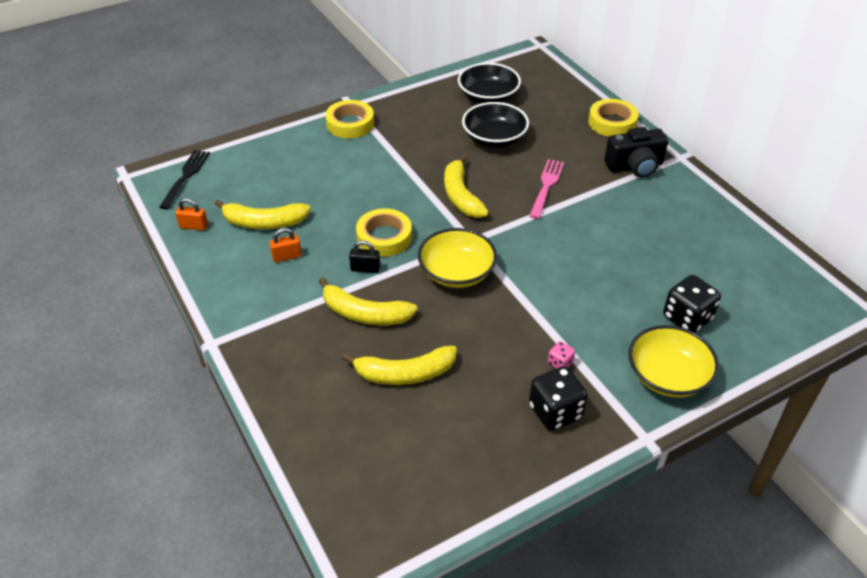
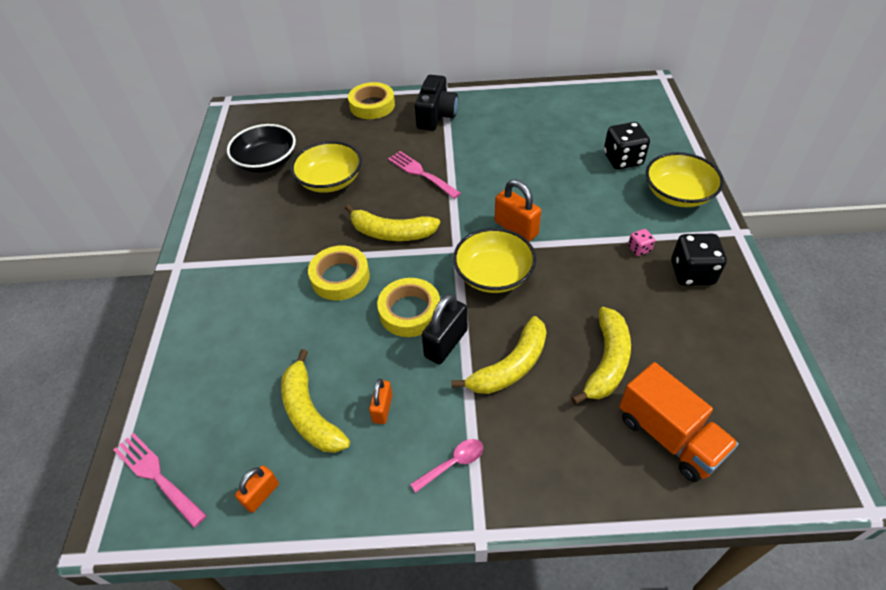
camera: 60 degrees left, 5 degrees up
(186, 177) = (157, 476): black fork -> pink fork
(260, 310) = (452, 463): none -> pink spoon
(264, 222) = (310, 413): yellow banana -> yellow banana turned 120 degrees clockwise
(349, 434) = (669, 436): none -> orange truck
(350, 124) = (208, 277): yellow tape -> yellow tape (340, 277)
(365, 269) = (446, 343): black padlock -> black padlock, size x1.62
(494, 138) = (330, 180): black bowl -> yellow bowl
(523, 269) = (516, 228): none -> orange padlock

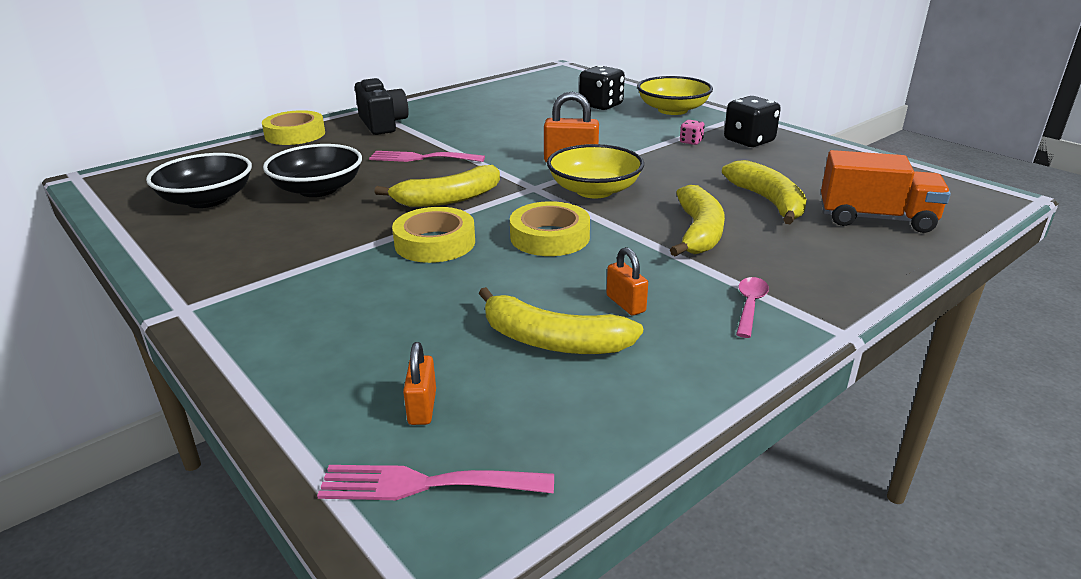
camera: 40 degrees left, 20 degrees down
(261, 494) = (594, 424): orange padlock -> orange padlock (422, 407)
(330, 180) = (318, 189): yellow bowl -> black bowl
(446, 343) = (618, 242): black padlock -> none

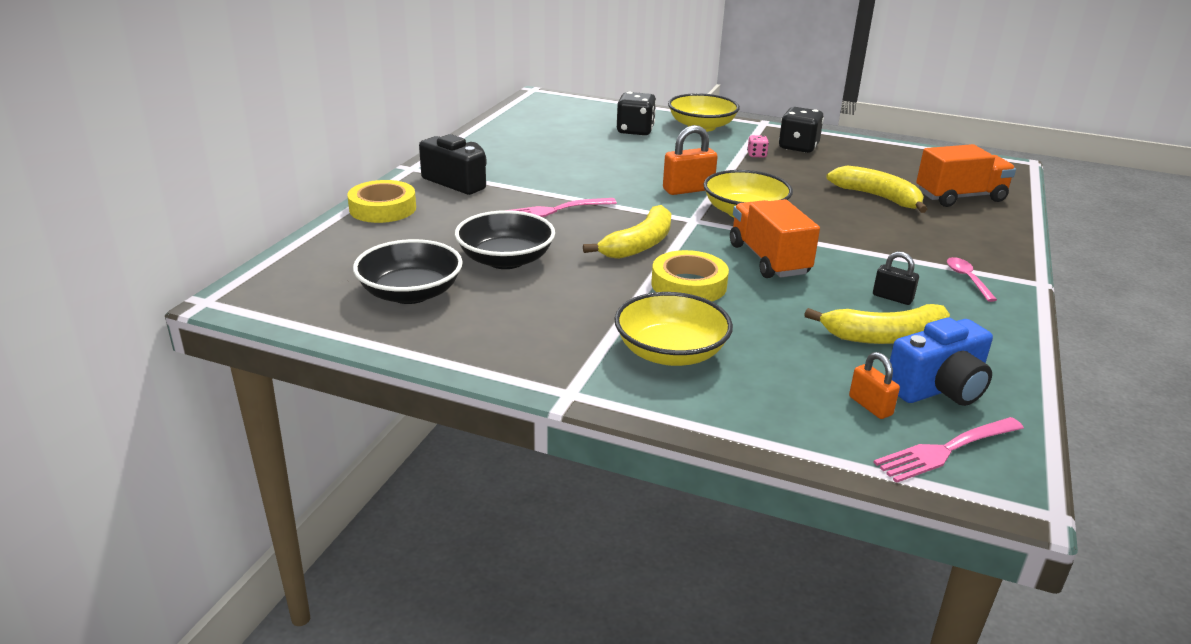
camera: 30 degrees left, 0 degrees up
(320, 298) = (670, 352): none -> yellow bowl
(526, 414) = (938, 389): none -> blue camera
(550, 237) = (768, 259): yellow tape -> orange truck
(625, 304) = (892, 298): orange padlock -> black padlock
(698, 232) = (865, 232): yellow banana -> none

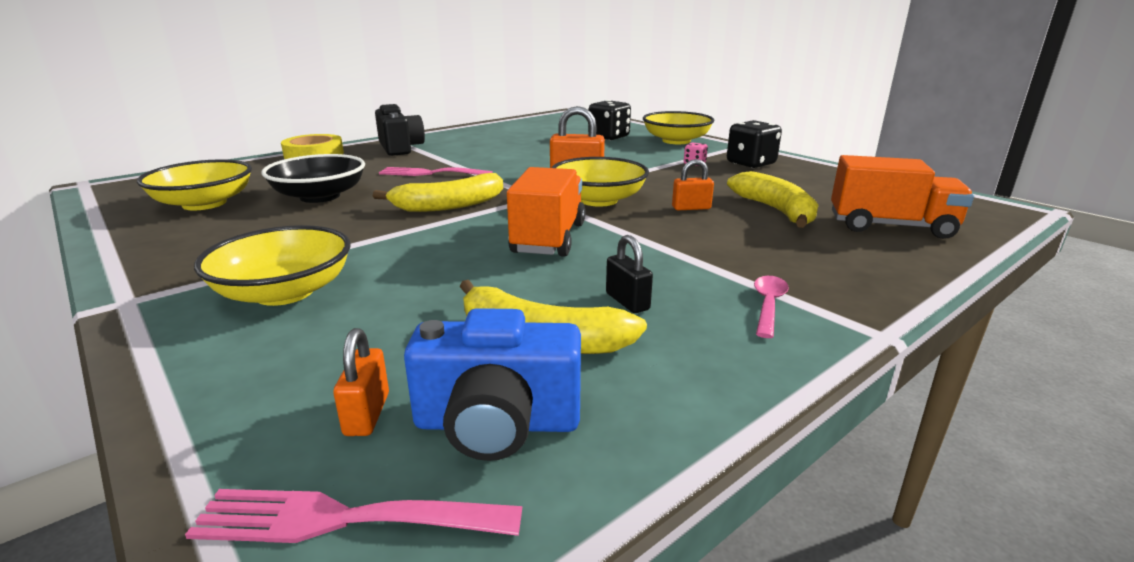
camera: 30 degrees right, 5 degrees down
(410, 293) = (204, 203): black bowl -> yellow bowl
(688, 285) = (426, 242): yellow tape -> none
(820, 207) = (691, 208): none -> orange padlock

